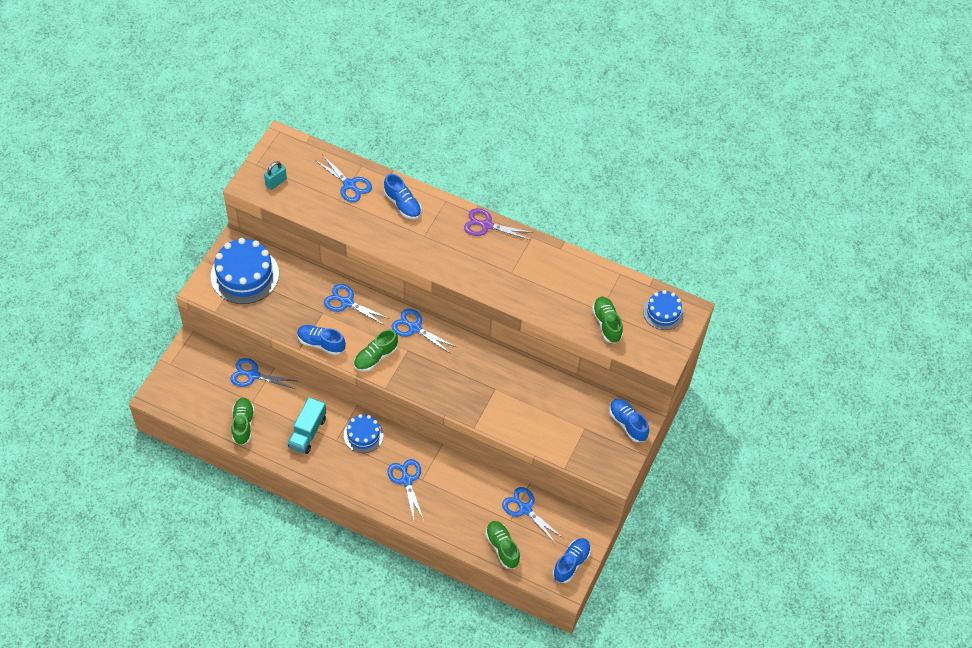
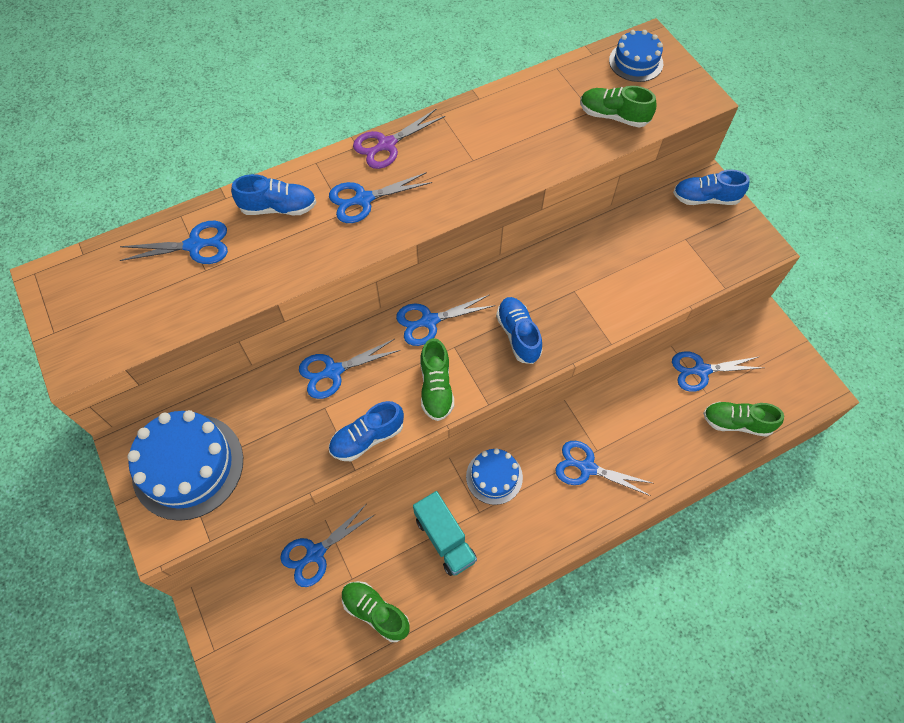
camera: 50 degrees left, 5 degrees up
(276, 182) = (105, 326): turquoise padlock -> none
(440, 238) = (363, 199): none -> blue scissors
(571, 563) = (795, 368): blue shoe -> blue shoe (518, 335)

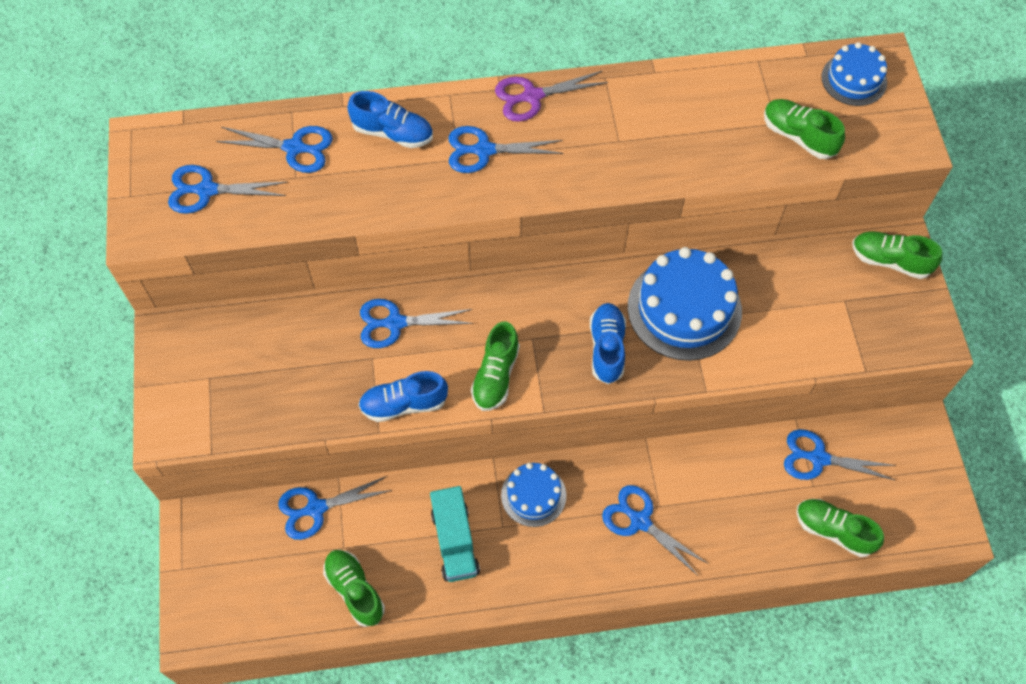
camera: 20 degrees right, 0 degrees up
(188, 466) = (216, 372): blue cake -> blue cake (684, 309)
(429, 321) = (517, 302): blue scissors -> blue scissors (207, 190)
(705, 198) = (890, 261): blue shoe -> green shoe

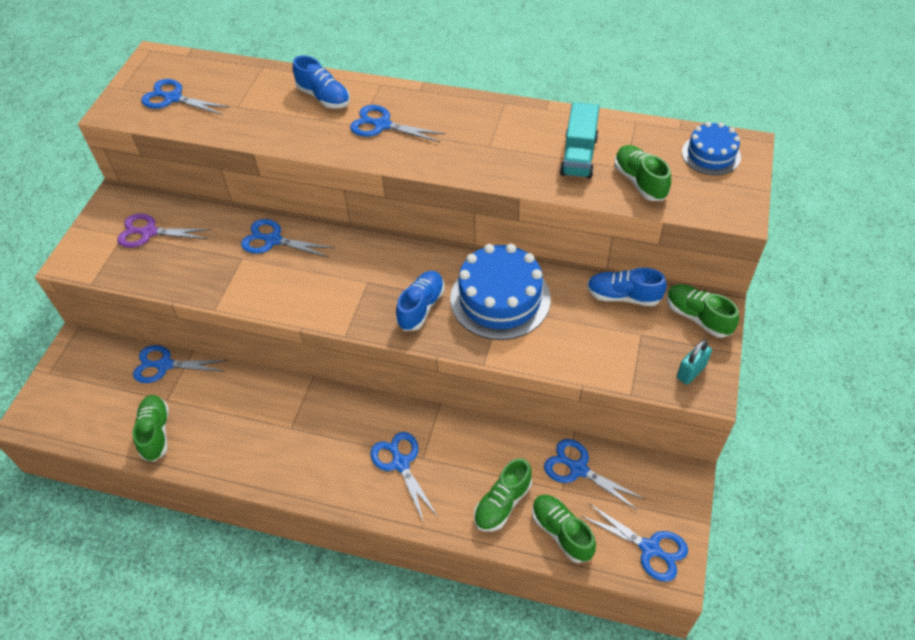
camera: 25 degrees right, 10 degrees down
(294, 148) = (249, 88): blue scissors -> blue scissors (649, 548)
(404, 404) = (244, 296): blue shoe -> blue shoe (623, 296)
(455, 542) = (249, 425): turquoise truck -> turquoise truck (578, 156)
(495, 376) = (324, 299): green shoe -> green shoe (502, 503)
(532, 96) = (441, 100): purple scissors -> purple scissors (149, 232)
(533, 495) = (328, 413): blue cake -> none
(910, 325) = (691, 371): none -> turquoise padlock

